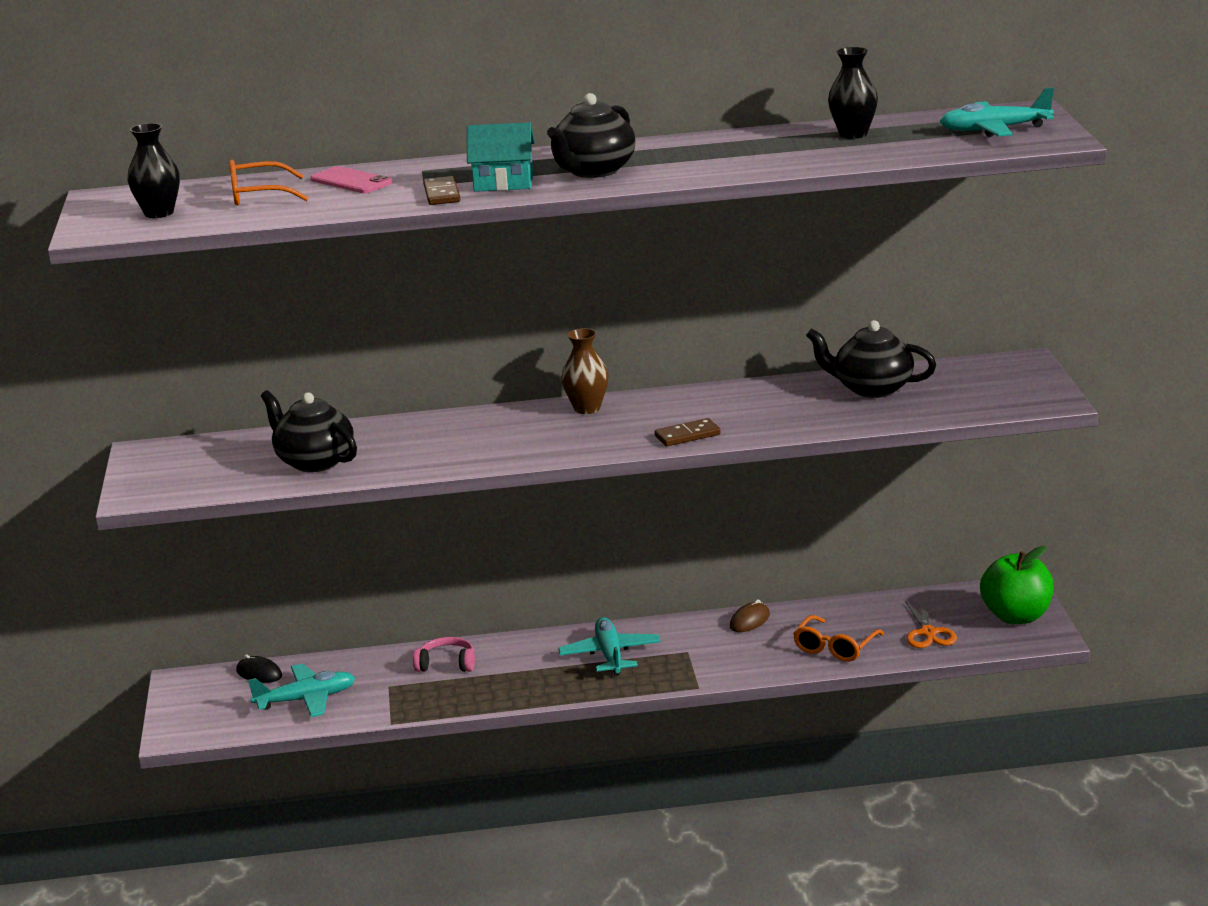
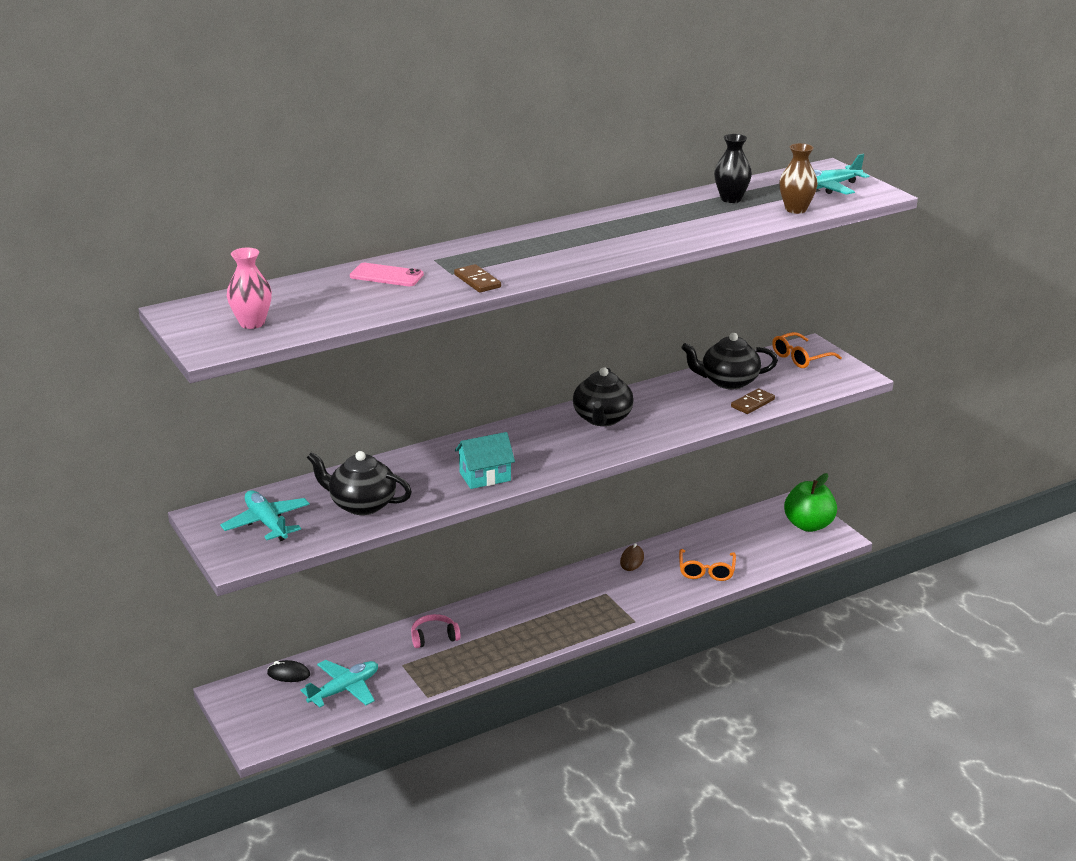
camera: 25 degrees left, 5 degrees up
(159, 213) = (252, 323): black vase -> pink vase
(258, 195) = (321, 297): orange glasses -> orange glasses (800, 358)
(503, 183) = (516, 266): turquoise house -> turquoise house (485, 476)
(587, 408) = (537, 426): brown vase -> brown vase (796, 209)
(593, 171) = (574, 248): black teapot -> black teapot (602, 419)
(610, 655) = (552, 606): turquoise plane -> turquoise plane (267, 523)
(687, 435) = (632, 439): brown domino -> brown domino (752, 403)
(928, 633) = (760, 548): orange scissors -> none

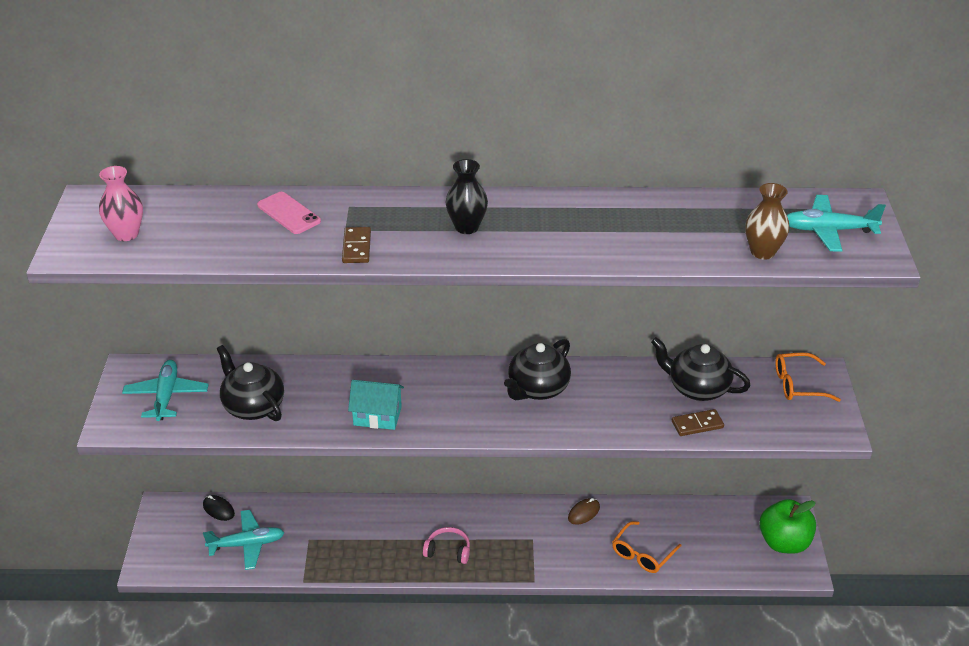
camera: 30 degrees right, 10 degrees up
(434, 637) = (354, 522): pink headphones -> pink headphones (448, 550)
(731, 199) = (709, 215): black vase -> black vase (466, 227)

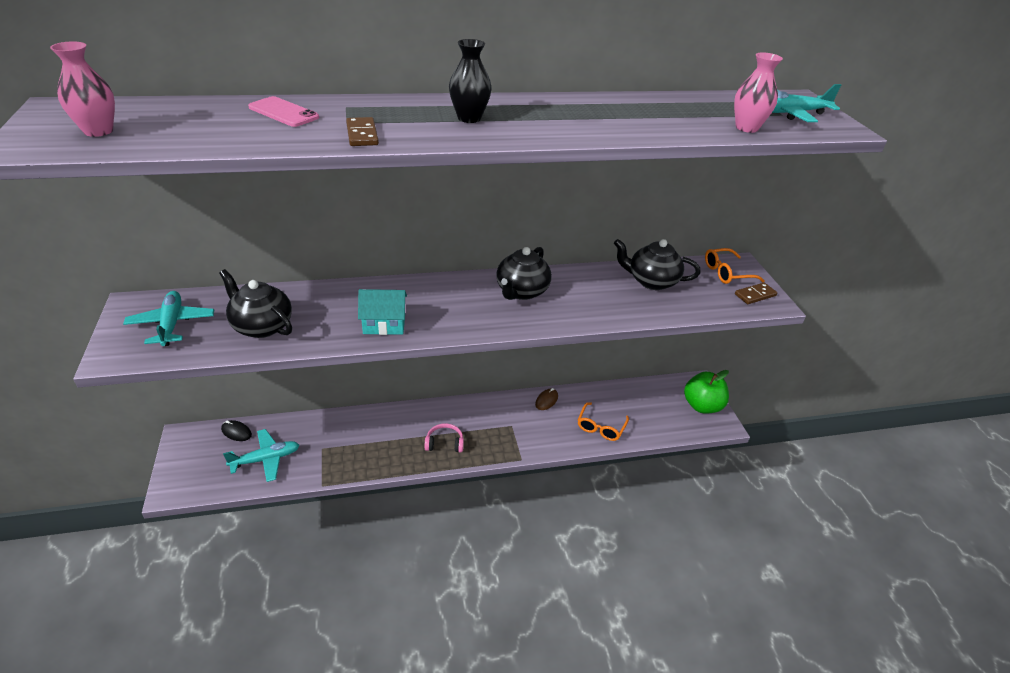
camera: 15 degrees left, 0 degrees up
(697, 424) = (663, 308): brown domino -> brown domino (755, 295)
(762, 252) = (746, 128): brown vase -> pink vase

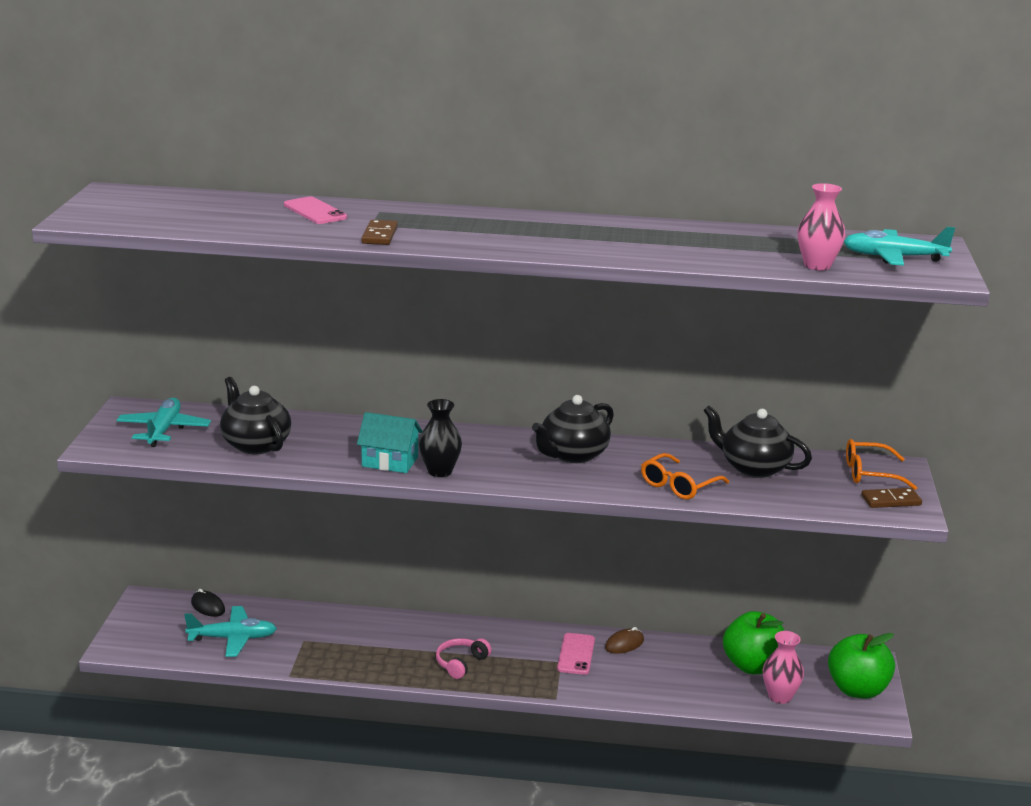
camera: 20 degrees right, 15 degrees down
(98, 131) = (142, 213): pink vase -> pink vase (780, 697)
(444, 443) = (461, 663): pink headphones -> pink headphones turned 75 degrees counterclockwise
(469, 118) = (500, 231): black vase -> black vase (440, 471)
(519, 416) = (576, 654): none -> pink phone
(600, 427) = (687, 686): orange glasses -> orange glasses (678, 486)
(633, 401) = (753, 666): none -> green apple

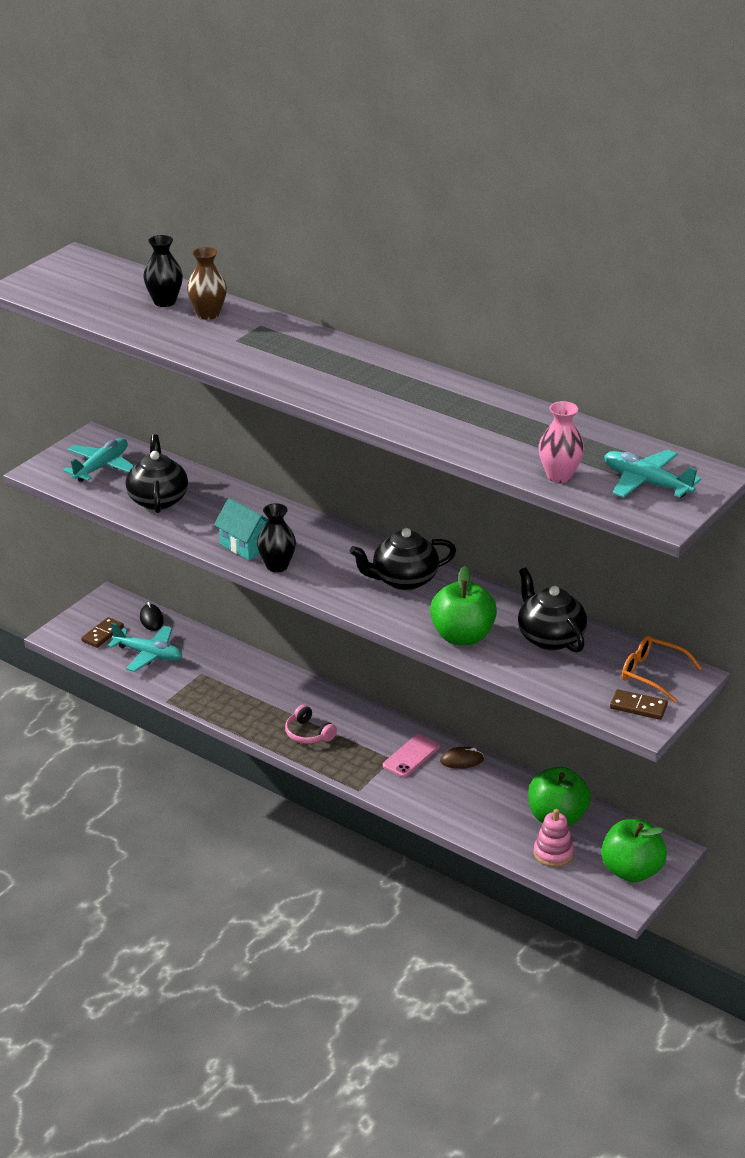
camera: 30 degrees right, 10 degrees up
(255, 209) = (164, 302): none -> black vase
(315, 211) = (208, 314): pink phone -> brown vase
(379, 235) = (228, 355): brown domino -> brown domino (102, 634)
(461, 663) = (308, 733): pink headphones -> pink headphones turned 105 degrees counterclockwise
(678, 486) = (462, 636): orange glasses -> green apple
(780, 697) = (553, 853): pink vase -> pink stacking toy

